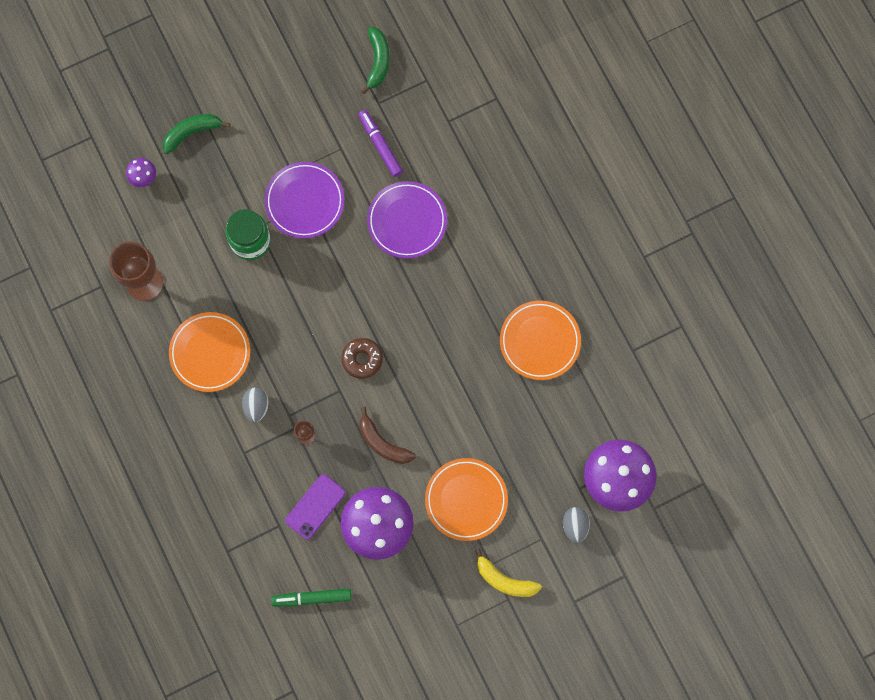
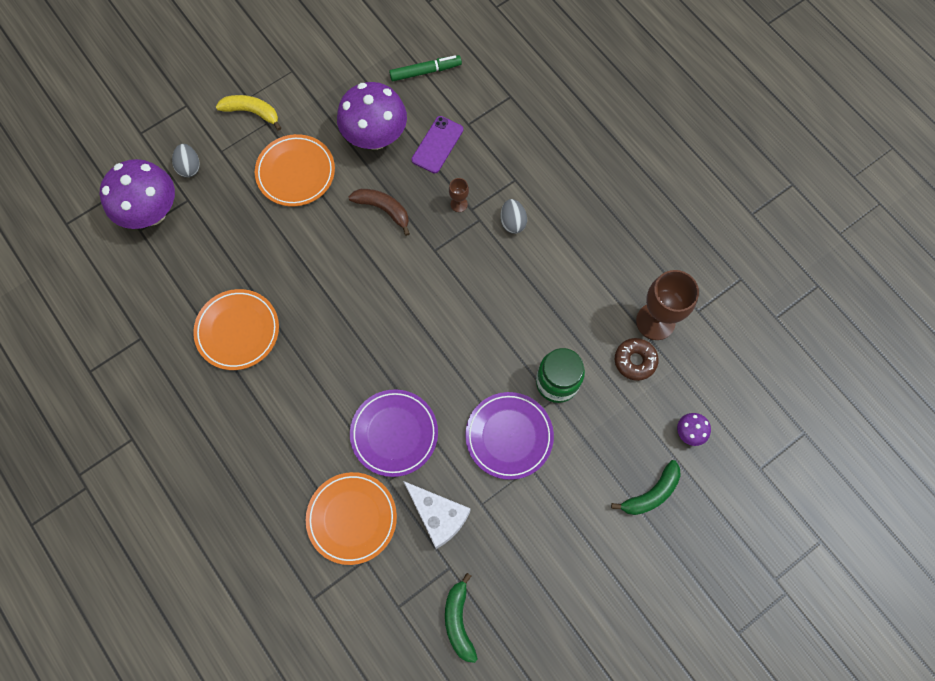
camera: 170 degrees right, 5 degrees down
(210, 353) = (570, 264): orange plate -> orange plate (352, 518)
(362, 359) = (417, 283): brown donut -> brown donut (635, 361)
(380, 145) = (438, 516): purple marker -> white cheese

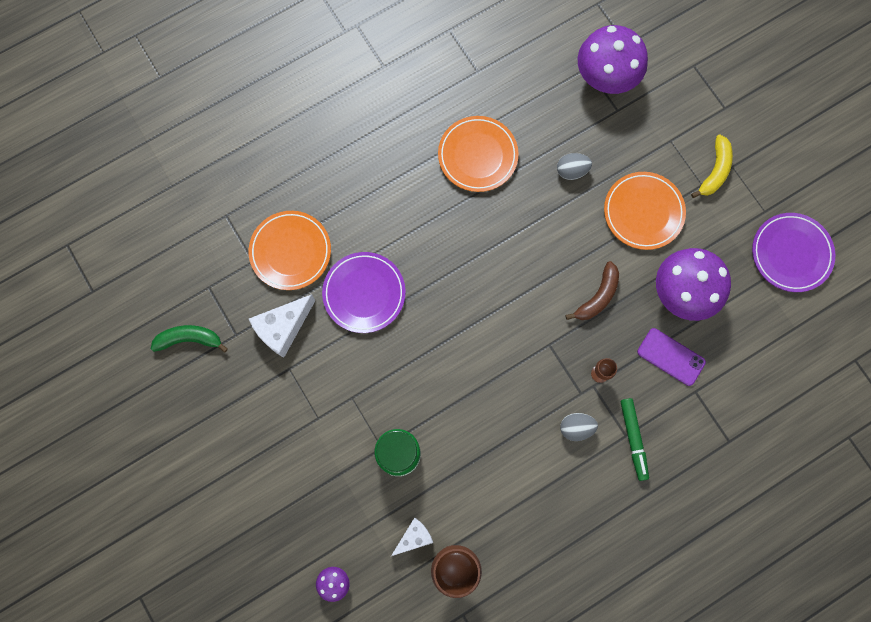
camera: 95 degrees right, 5 degrees up
(189, 167) = (653, 111): grey egg -> grey egg (572, 171)
(425, 71) = (762, 351): green marker -> green marker (633, 439)
(509, 436) = (350, 401): purple plate -> purple plate (791, 253)
(635, 361) = (414, 537): brown donut -> white cheese
(651, 493) = (279, 533): green banana -> none

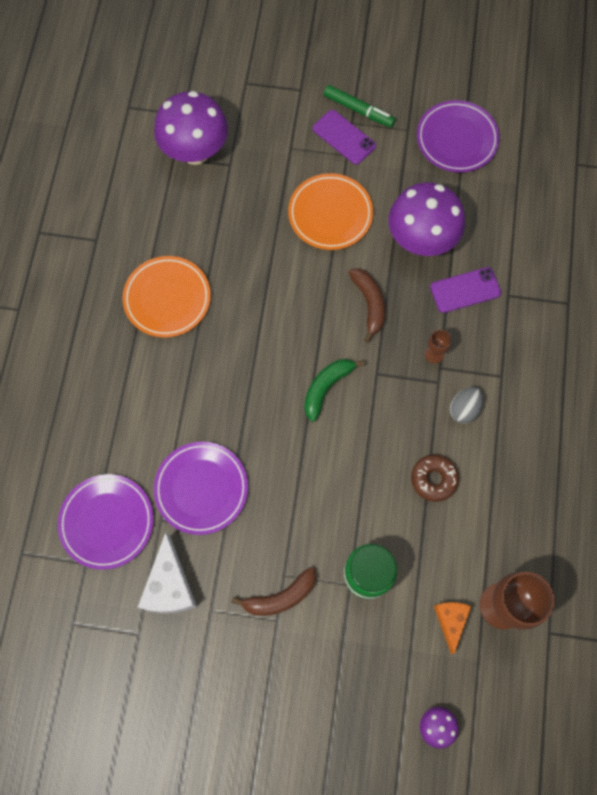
camera: 50 degrees left, 5 degrees down
(189, 339) = (104, 681): green banana -> green banana (326, 387)
(290, 251) = (107, 522): orange plate -> purple plate
(335, 407) = (280, 597): none -> brown banana
(414, 537) = (450, 621): white cheese -> orange cheese
(505, 447) = (433, 479): none -> brown donut
(572, 171) = (248, 238): grey egg -> none
(633, 439) = (509, 373): green marker -> green marker (358, 110)
(715, 171) = (344, 137): yellow banana -> purple phone

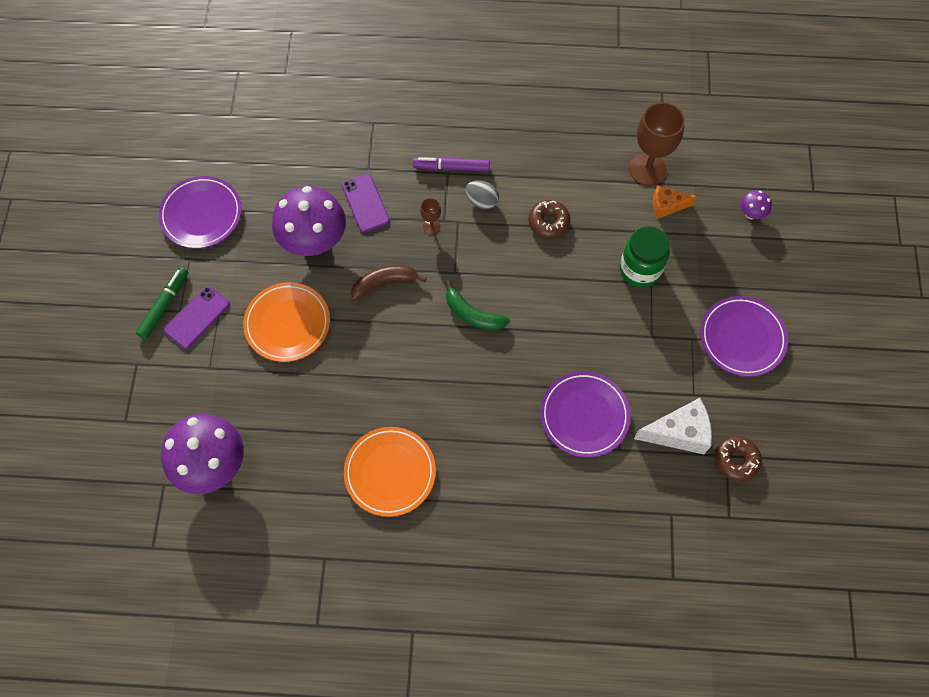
camera: 95 degrees left, 5 degrees down
(107, 522) = (629, 499): purple plate -> purple plate (742, 338)
(131, 643) = (736, 460): none -> brown donut
(280, 597) = (671, 338): brown banana -> none
(508, 380) = (451, 168): none -> purple marker

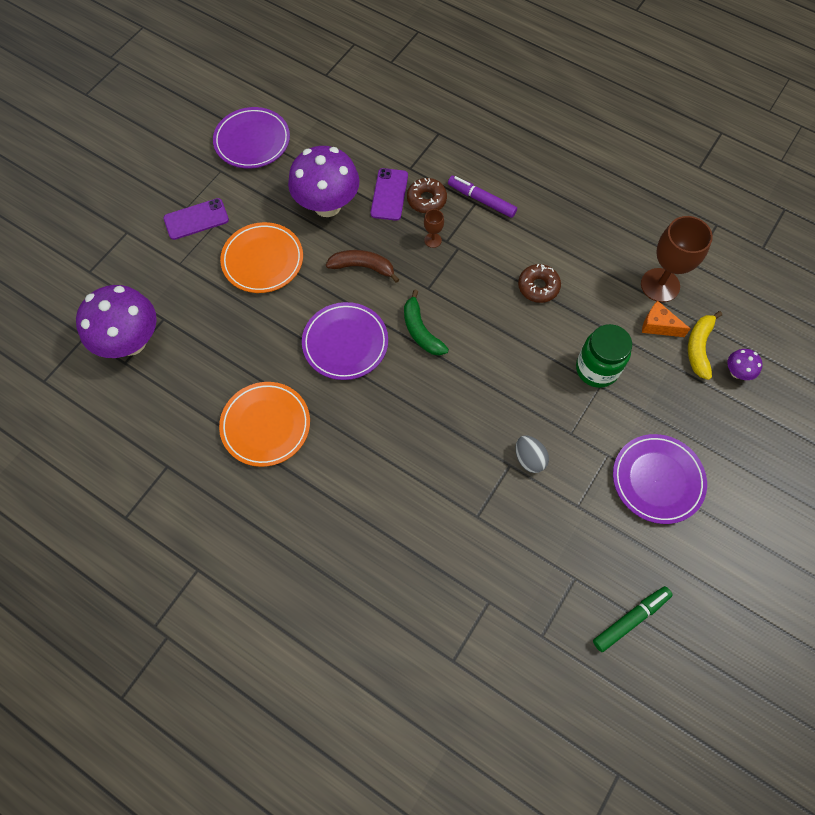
camera: 30 degrees right, 0 degrees up
(164, 305) = (177, 197): green marker -> green marker (630, 619)
(482, 201) = (490, 240): grey egg -> grey egg (529, 459)
(584, 415) = (464, 469): purple plate -> purple plate (345, 343)
(678, 433) = (541, 532): white cheese -> none
(710, 208) = (699, 348): none -> yellow banana
(736, 460) = (581, 587): brown donut -> brown donut (426, 200)

